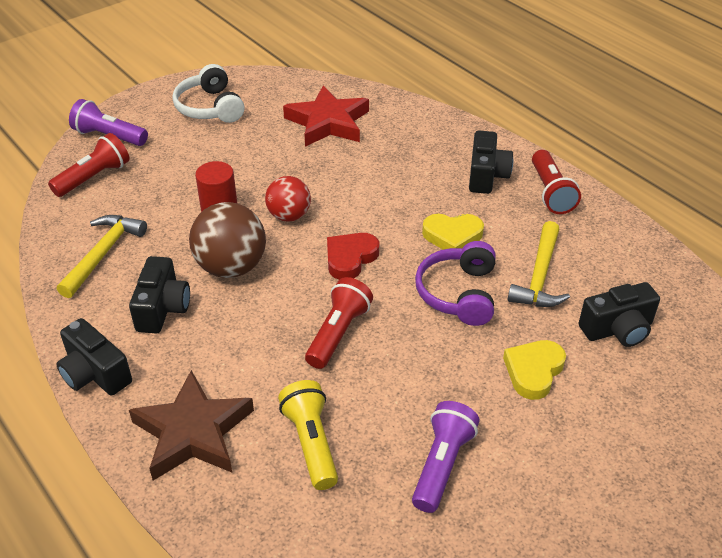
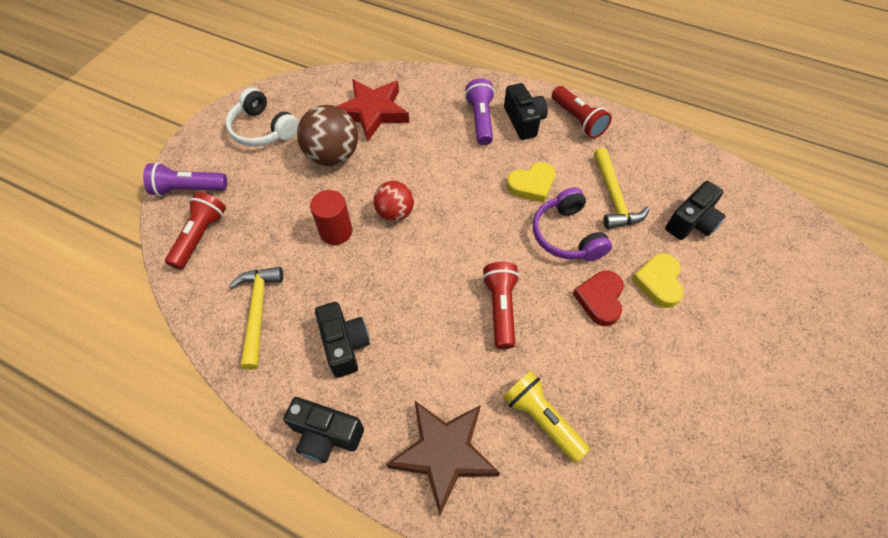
camera: 25 degrees left, 15 degrees up
(231, 267) = (378, 281): brown ball -> brown ball (333, 156)
(350, 258) = (468, 235): red heart -> red heart (600, 299)
(442, 465) = (645, 393): purple flashlight -> purple flashlight (480, 120)

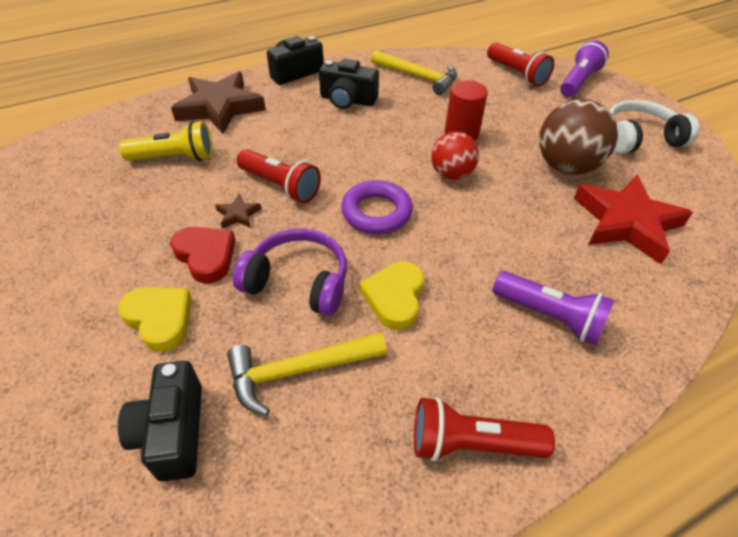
camera: 125 degrees right, 10 degrees down
(473, 233) = (376, 212): none -> purple ring
(524, 121) = (516, 366): black camera -> none
(551, 312) = (238, 214): none -> brown star
(613, 197) = (299, 371): yellow hammer -> yellow hammer turned 45 degrees counterclockwise

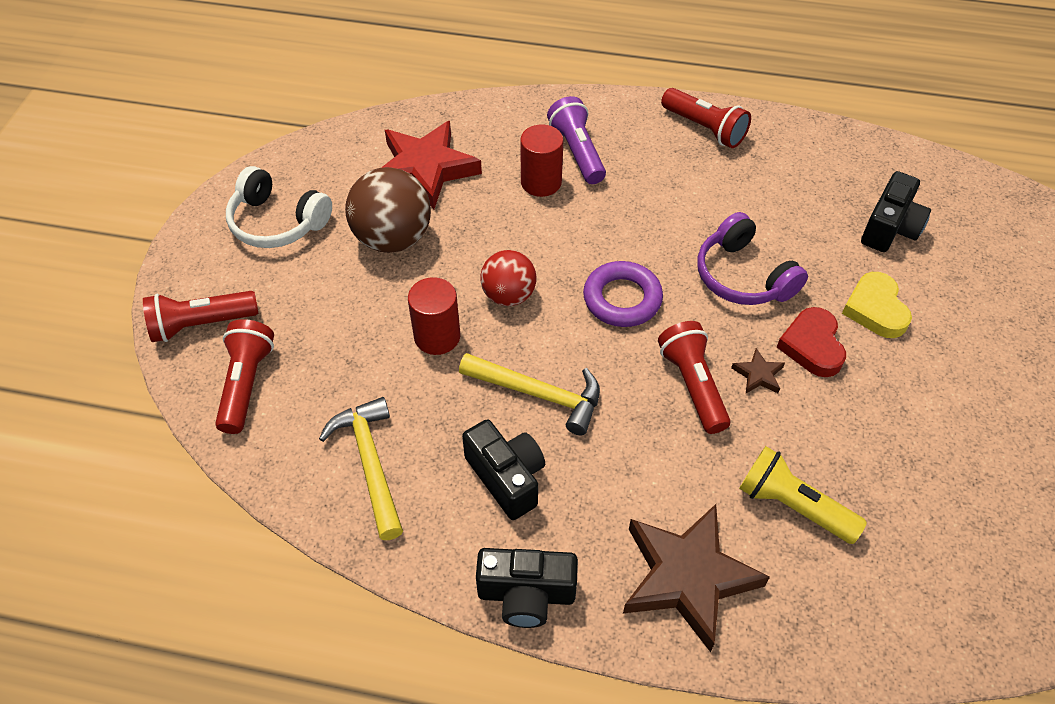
camera: 140 degrees left, 5 degrees up
(299, 371) = (784, 217): yellow hammer -> yellow hammer (538, 394)
(394, 298) = (675, 223): yellow heart -> none
(538, 266) = (541, 182): none -> red cylinder
(578, 82) = (201, 324): purple flashlight -> red flashlight

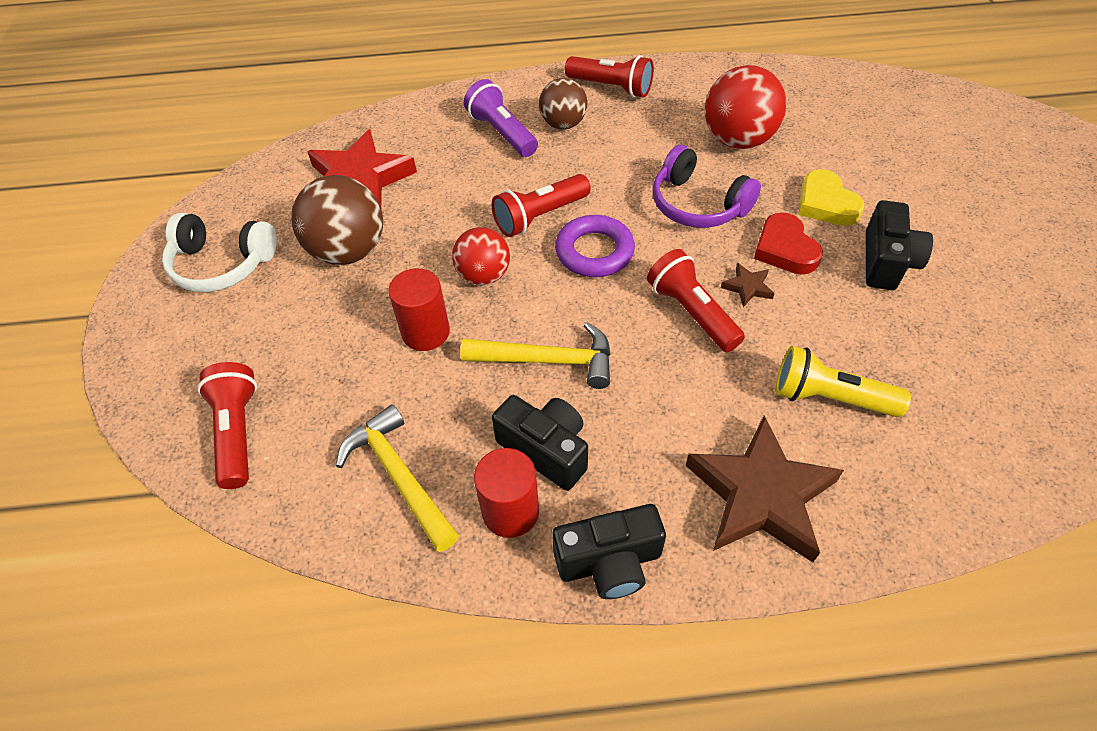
camera: 15 degrees left, 0 degrees up
(201, 324) = (169, 385): red flashlight -> red flashlight (540, 216)
(541, 182) = (477, 166): red cylinder -> red cylinder (510, 511)
(641, 157) = (563, 124): none -> brown ball
(812, 218) = (738, 140): none -> red ball
(890, 228) = (808, 133): black camera -> black camera (886, 262)

